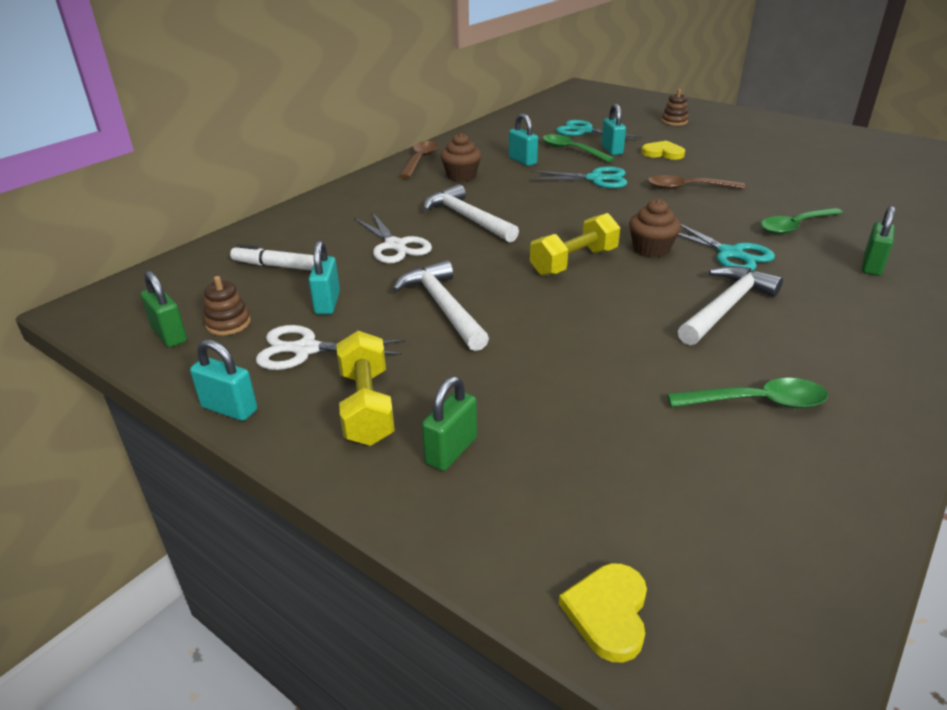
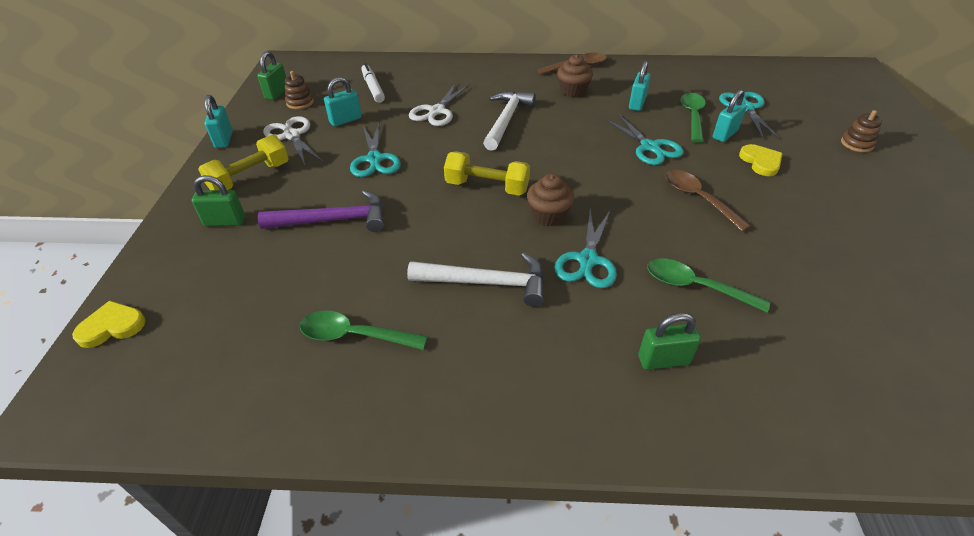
camera: 55 degrees right, 10 degrees up
(443, 307) = (375, 159): white hammer -> turquoise scissors
(538, 365) = (333, 220): none -> purple hammer
(757, 402) = (354, 335): green spoon -> green spoon turned 135 degrees clockwise

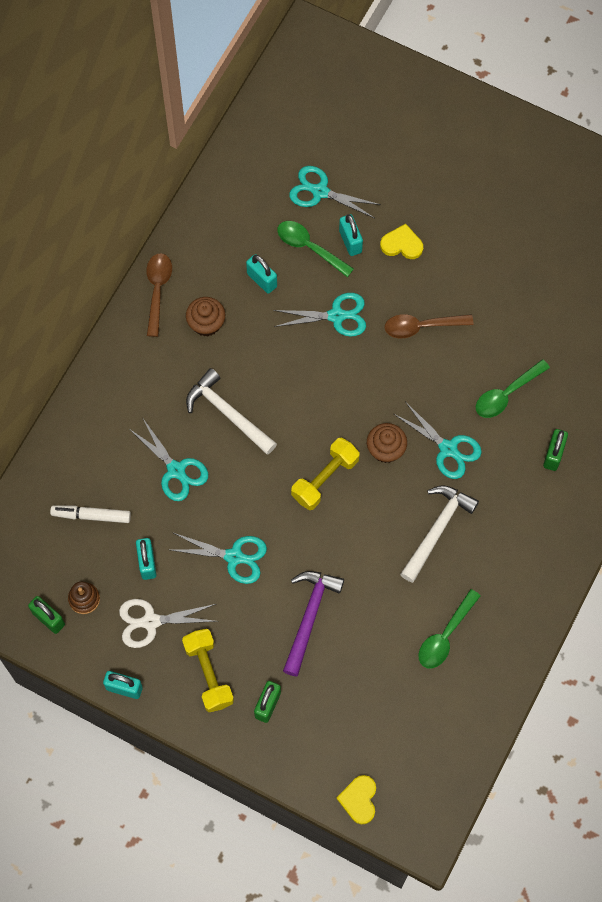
camera: 65 degrees left, 25 degrees up
(437, 111) = (176, 470): white scissors -> turquoise scissors
(857, 144) = (417, 150): brown stacking toy -> none

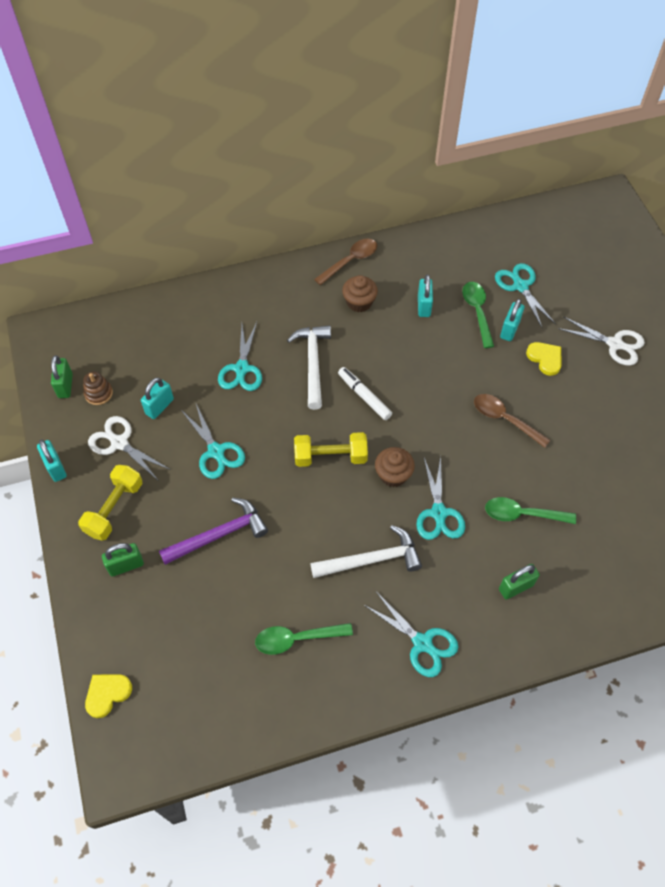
camera: 45 degrees right, 10 degrees down
(91, 516) = (161, 350): white marker -> white marker (364, 396)
(336, 316) = (451, 365): turquoise scissors -> turquoise scissors (422, 643)
(441, 183) = (614, 344): none -> white scissors

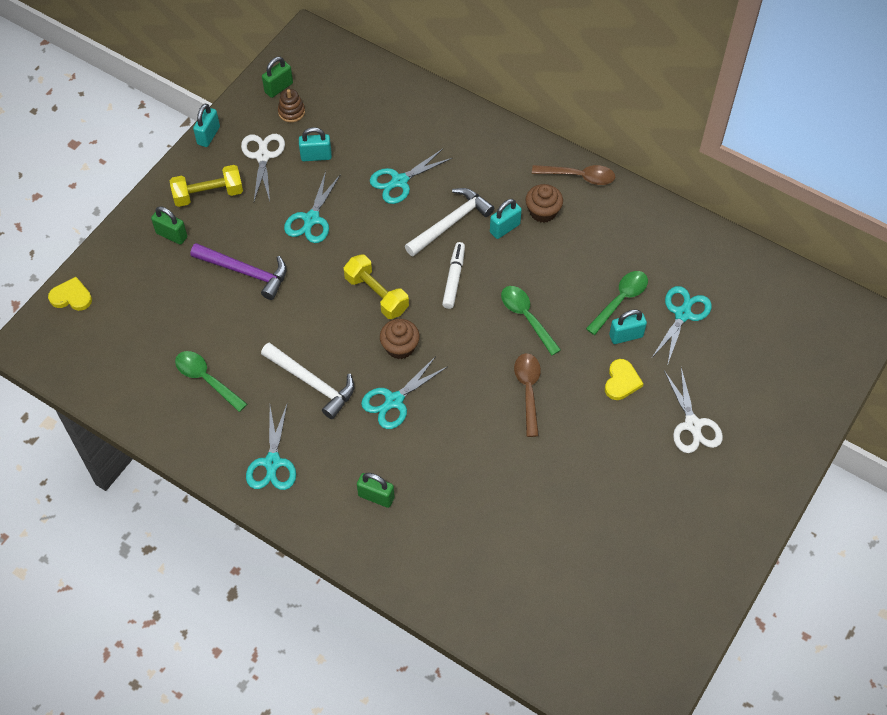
camera: 50 degrees right, 0 degrees up
(423, 306) = (586, 258): turquoise padlock -> turquoise padlock (504, 228)
(522, 514) = (447, 460): green spoon -> green spoon (526, 317)

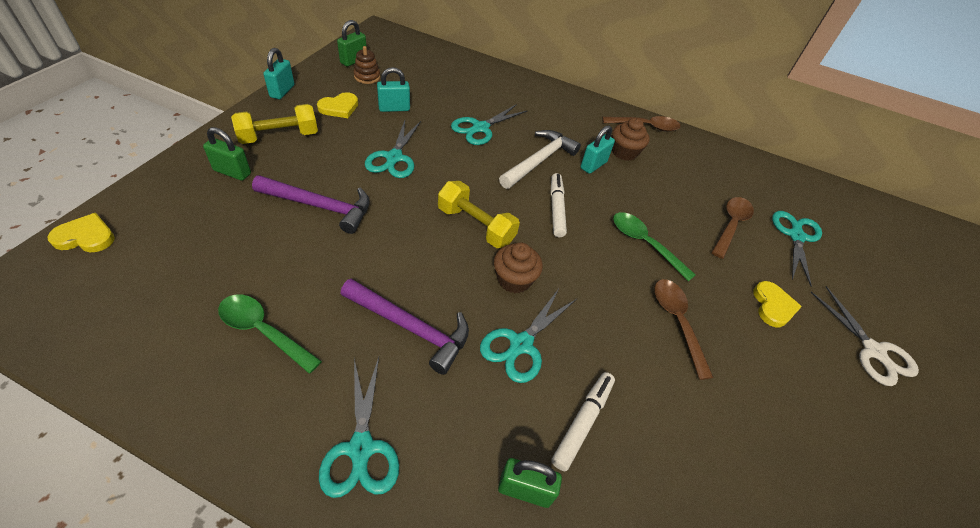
camera: 15 degrees left, 10 degrees down
(263, 156) = (339, 107): white scissors -> yellow heart
(312, 383) = (411, 328): white hammer -> purple hammer
(427, 459) = (582, 422): none -> white marker
(620, 300) = (731, 225): green spoon -> brown spoon
(626, 336) = (753, 259): turquoise padlock -> none

